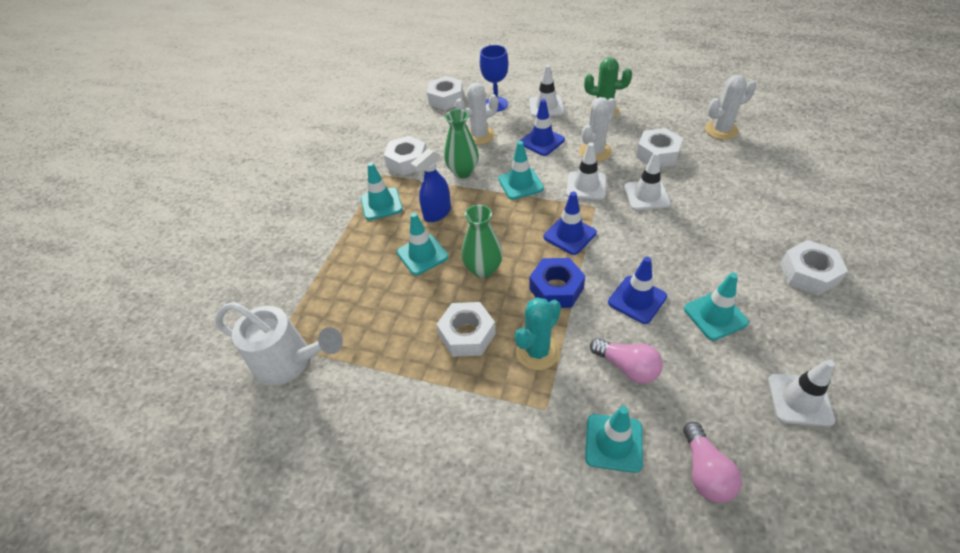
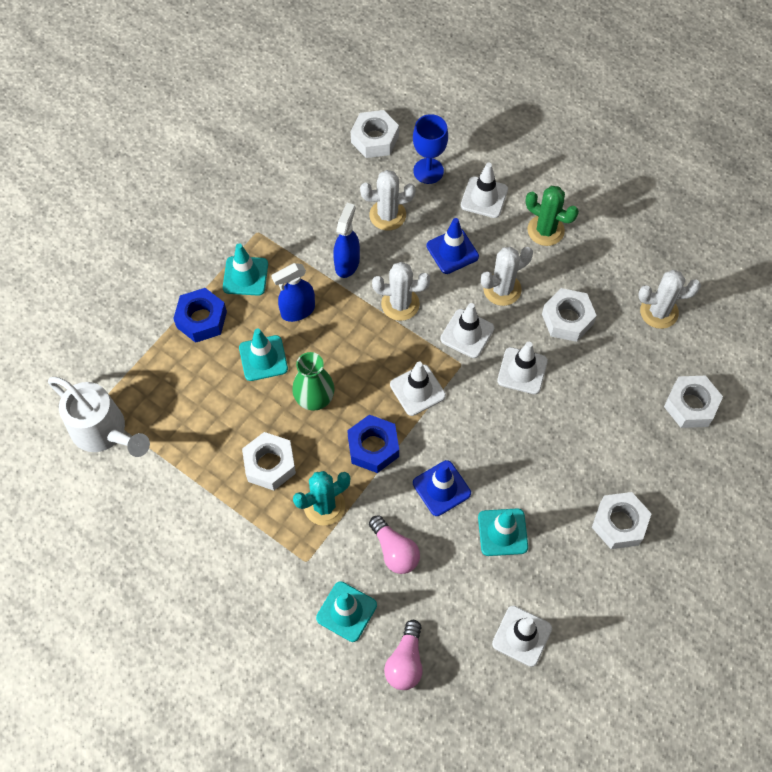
camera: 15 degrees right, 15 degrees up
(354, 244) = (201, 319): none -> blue nut
(407, 161) = (293, 224): white nut -> white nut (690, 405)
(463, 172) = (347, 263): green vase -> blue spray bottle
(520, 184) = (400, 304): turquoise traffic cone -> white cactus
(569, 235) = (417, 390): blue traffic cone -> white traffic cone

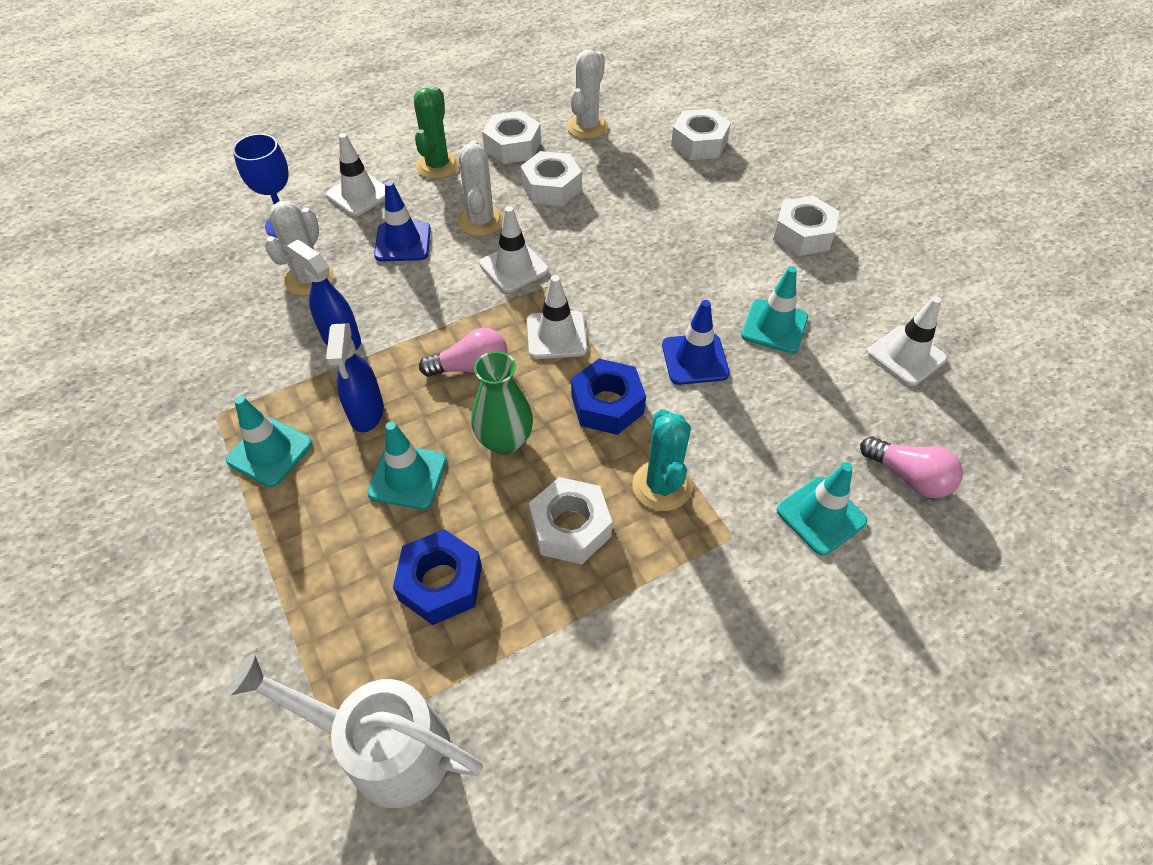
camera: 65 degrees left, 10 degrees down
(104, 432) = (384, 747): white watering can -> white watering can turned 135 degrees counterclockwise
(201, 319) = (294, 531): blue nut -> blue nut (441, 583)
(374, 139) = (199, 253): white nut -> white nut (512, 146)
(394, 551) = (756, 434): pink light bulb -> pink light bulb (471, 367)
(400, 304) = (434, 310): white cactus -> none
(522, 371) = (588, 241): white traffic cone -> none
(545, 230) = (437, 165): green cactus -> green cactus turned 45 degrees counterclockwise

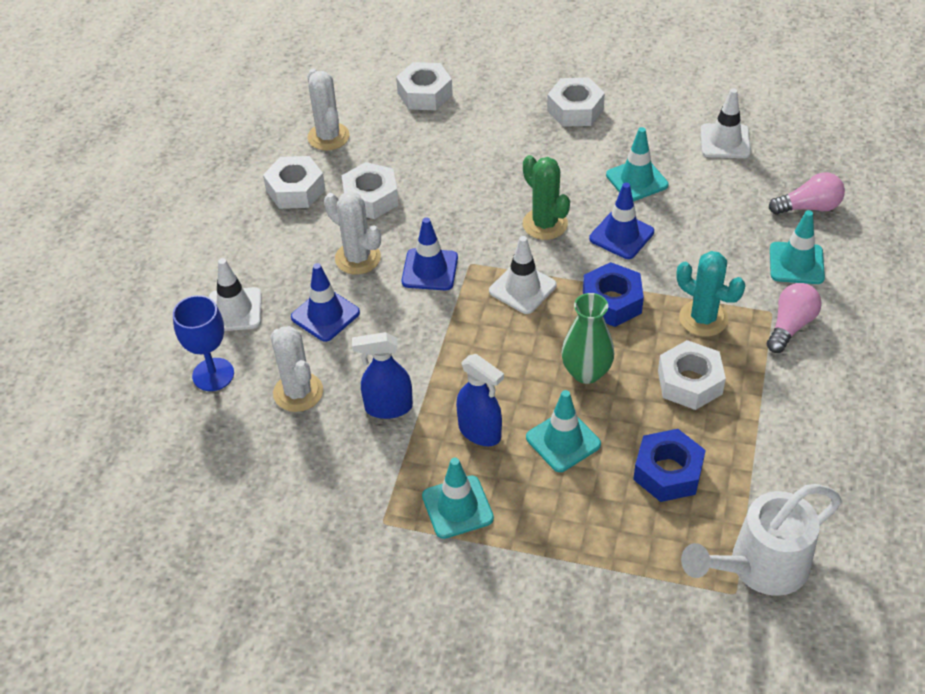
camera: 45 degrees left, 5 degrees down
(437, 165) = (261, 245): green cactus -> green cactus (545, 224)
(471, 367) = (501, 351): pink light bulb -> pink light bulb (790, 326)
(514, 267) = (430, 270): white traffic cone -> blue traffic cone

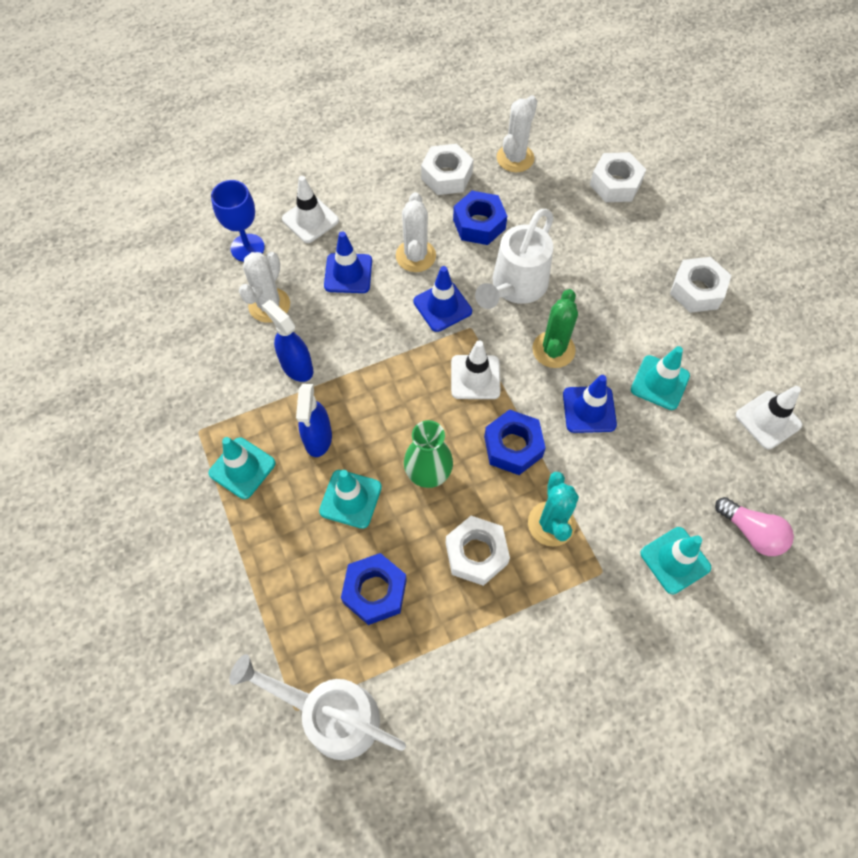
camera: 50 degrees right, 15 degrees up
(370, 198) = (479, 224): white nut -> blue nut
(459, 212) = (515, 287): none -> white watering can
(790, 326) = (599, 596): pink light bulb -> none

